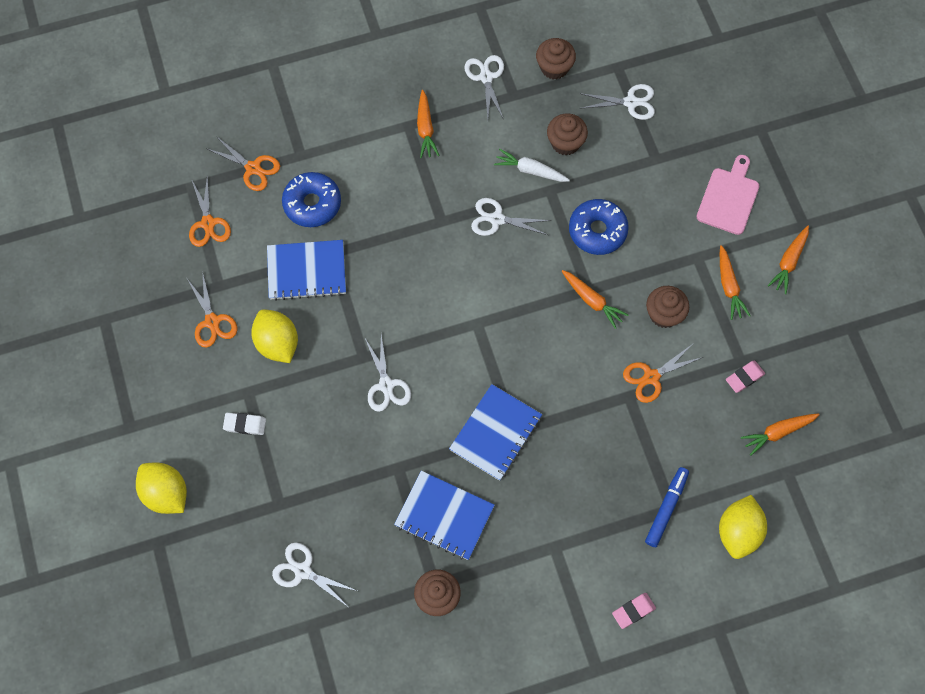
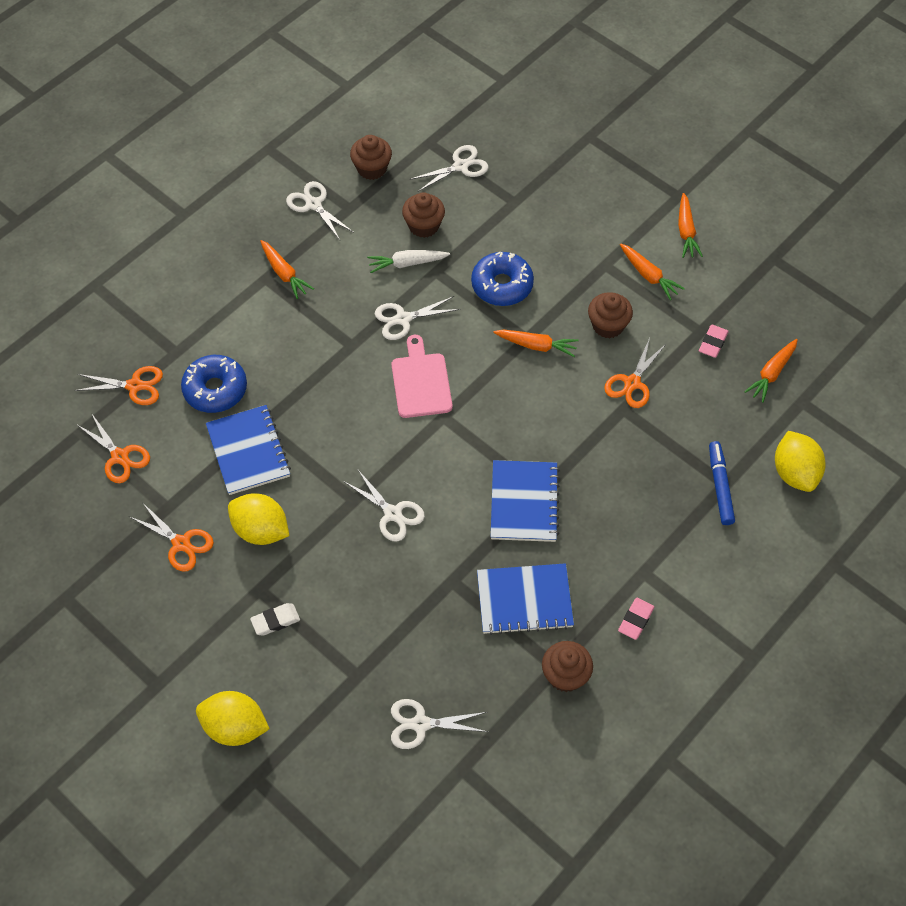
camera: 30 degrees left, 10 degrees down
(306, 271) = (248, 451): blue notebook -> blue notebook turned 75 degrees counterclockwise
(633, 611) = (751, 589): pink eraser -> pink eraser (636, 620)
(729, 198) = (599, 204): pink cutting board -> pink cutting board (421, 382)

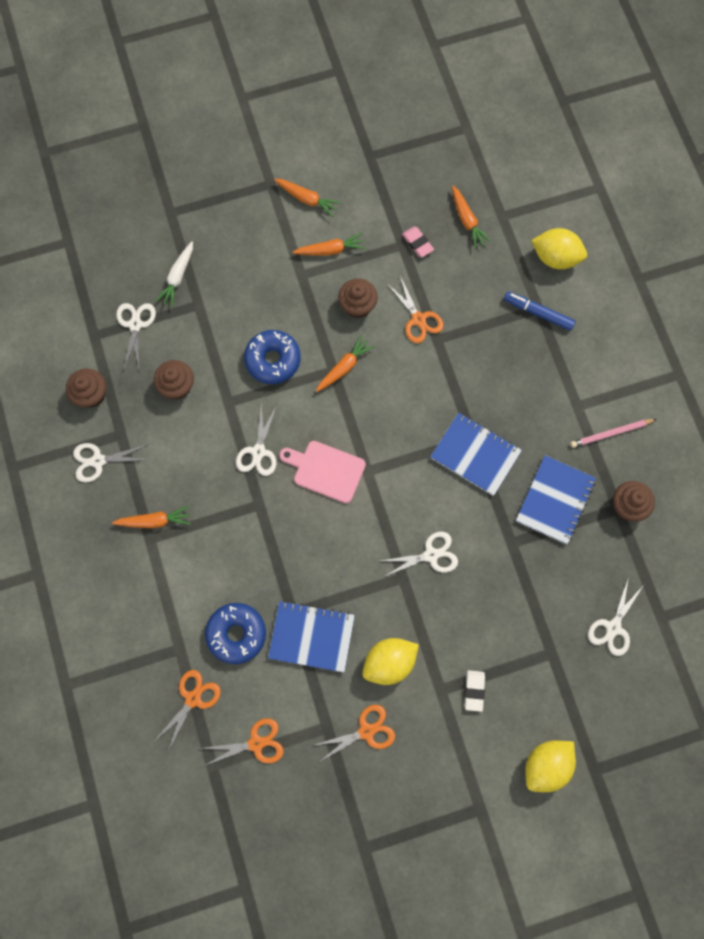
camera: 60 degrees left, 15 degrees up
(407, 263) = (206, 419): white carrot -> white carrot (178, 277)
(636, 620) = (611, 433): pink eraser -> pink pencil

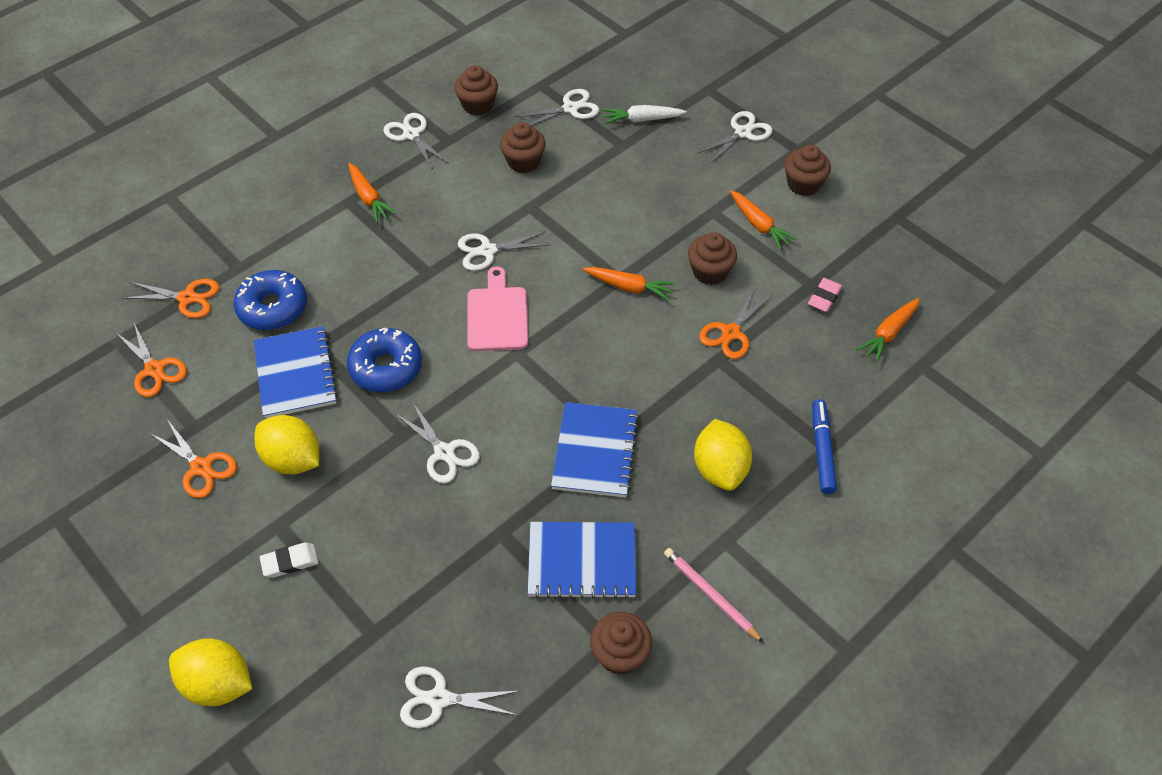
camera: 65 degrees right, 20 degrees down
(232, 212) = (743, 133): none -> white scissors
(273, 360) = (599, 224): blue donut -> blue donut (386, 367)
(307, 199) = (803, 184): orange carrot -> brown cupcake
(555, 257) = (909, 442): yellow lemon -> yellow lemon (720, 469)

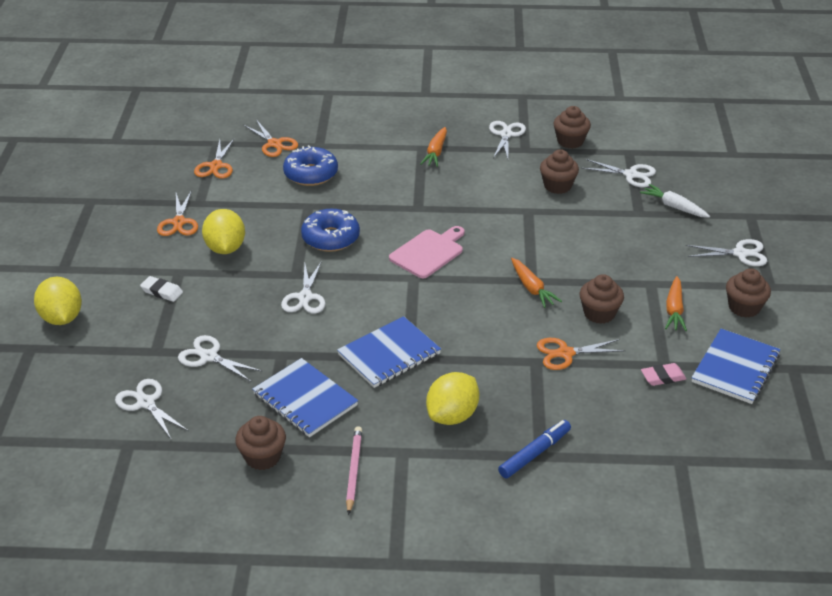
camera: 45 degrees right, 15 degrees down
(295, 374) = (280, 211): blue notebook -> blue notebook (735, 368)
(487, 251) = (469, 218): white scissors -> white scissors (209, 357)
(888, 333) = (682, 426): orange carrot -> none

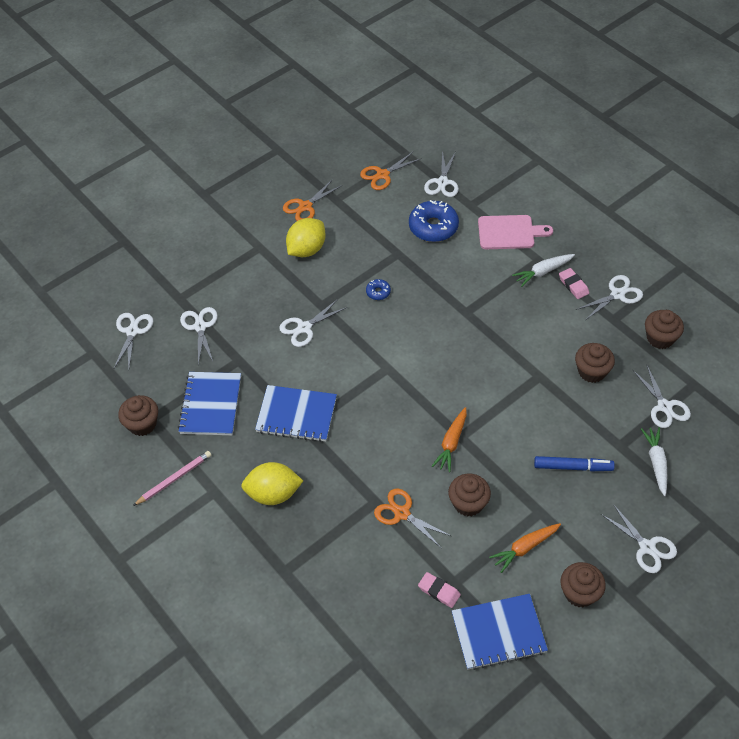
camera: 50 degrees right, 15 degrees up
(62, 318) = (162, 232): yellow lemon -> none
(162, 291) = (233, 255): white eraser -> none
(274, 144) = (442, 182): orange scissors -> white scissors
(330, 238) = (378, 292): blue donut -> blue donut, size x0.48
(428, 252) = (423, 355): pink cutting board -> pink cutting board (509, 232)
(436, 152) = (543, 272): orange carrot -> white carrot
(469, 147) = (573, 285): none -> pink eraser
(535, 453) = (283, 567): blue marker -> blue marker (573, 467)

